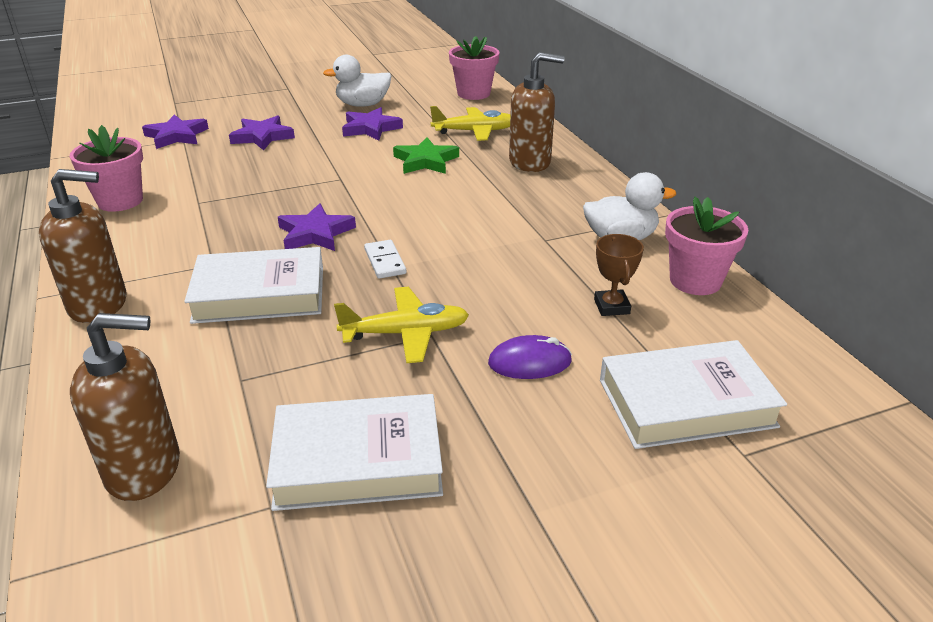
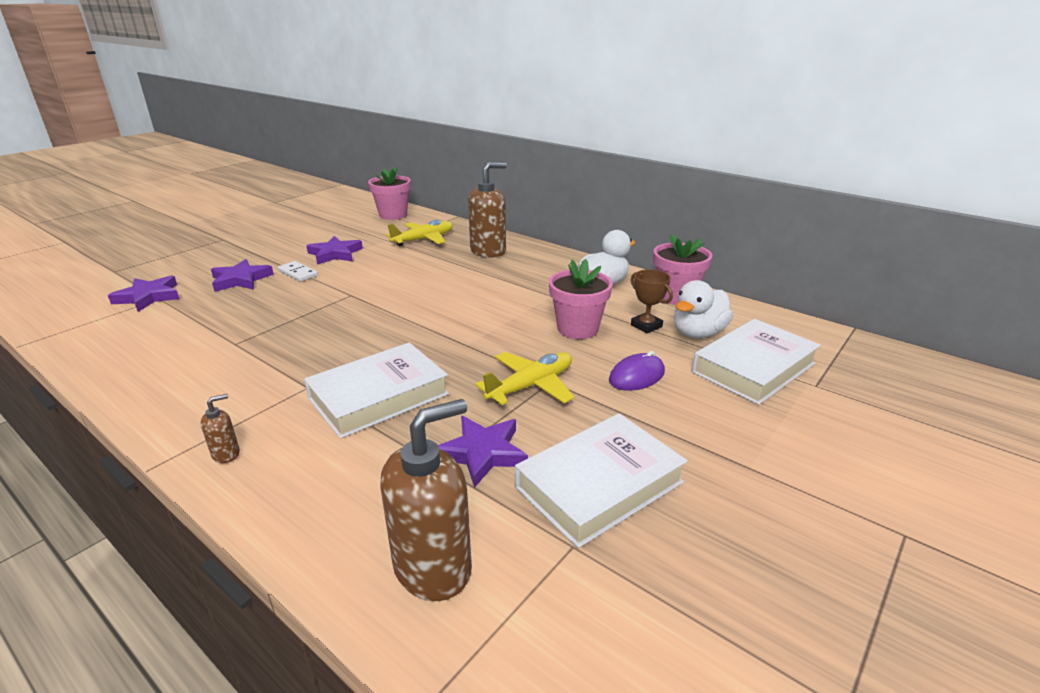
camera: 30 degrees left, 5 degrees down
(99, 305) = (226, 454): brown soap dispenser -> brown soap dispenser, size x0.44
(120, 201) = (147, 363): pink flower pot -> pink flower pot (577, 329)
(315, 233) = (375, 338): purple star -> purple star (482, 453)
(363, 105) = (308, 239): white duck -> white duck (698, 333)
(385, 261) = (457, 342): white domino -> white domino (298, 273)
(425, 161) = (408, 267): green star -> none

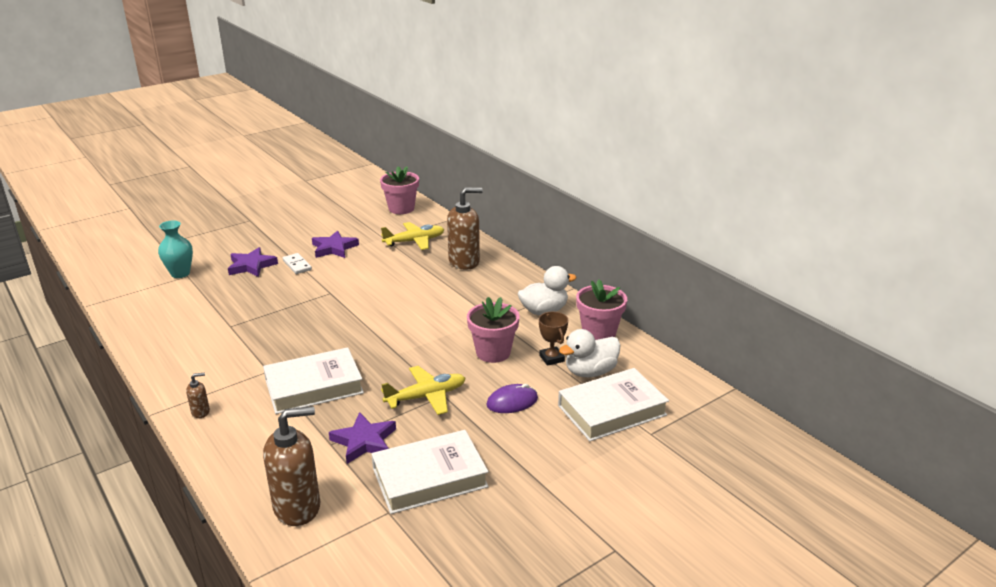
camera: 15 degrees right, 0 degrees up
(148, 297) = (180, 273): purple star -> turquoise vase

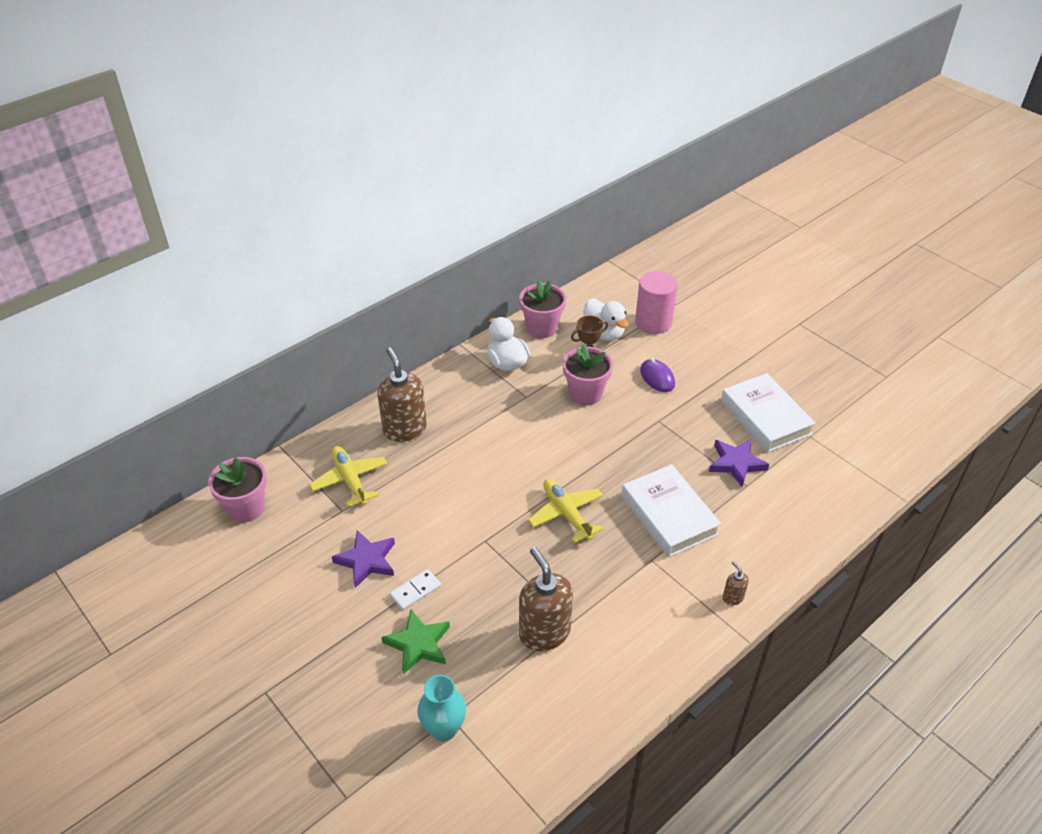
camera: 95 degrees left, 15 degrees up
(251, 266) = (418, 644): purple star -> green star
(297, 507) = (826, 490): brown soap dispenser -> brown soap dispenser (544, 632)
(426, 396) = (663, 431): yellow plane -> yellow plane (566, 514)
(612, 410) = (653, 322): white book -> pink cylinder

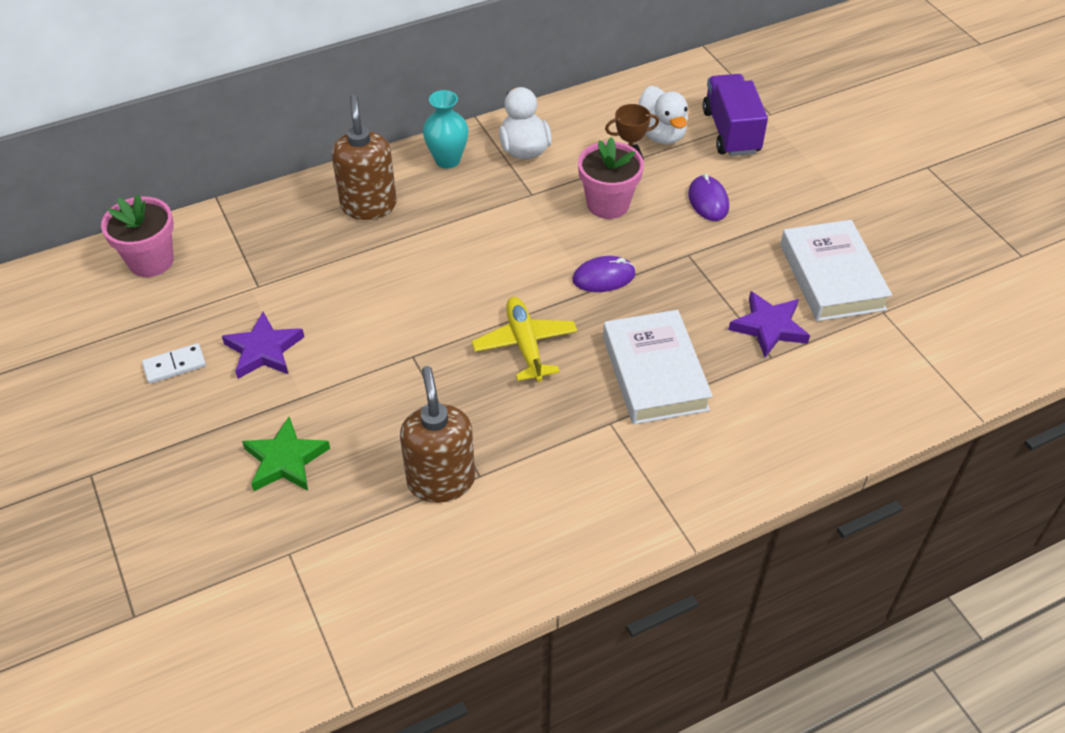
camera: 15 degrees right, 5 degrees up
(350, 480) = (281, 252): yellow plane -> none
(415, 591) = (306, 397): white domino -> white domino (174, 365)
(444, 729) = (276, 565): turquoise vase -> turquoise vase (447, 160)
(542, 328) = (585, 114): pink flower pot -> none
(604, 450) = (603, 277): none -> purple mouse
(653, 322) = (731, 132): pink cylinder -> purple truck
(732, 597) = (696, 491): brown soap dispenser -> none

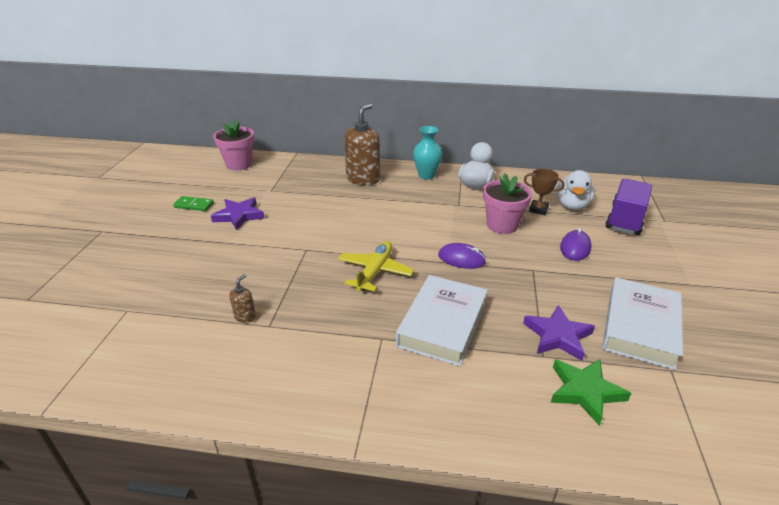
camera: 35 degrees right, 15 degrees down
(174, 365) = (194, 205): white domino -> green domino
(285, 460) = (185, 266): green star -> green star (585, 391)
(441, 480) = (245, 317): brown soap dispenser -> brown soap dispenser, size x0.44

